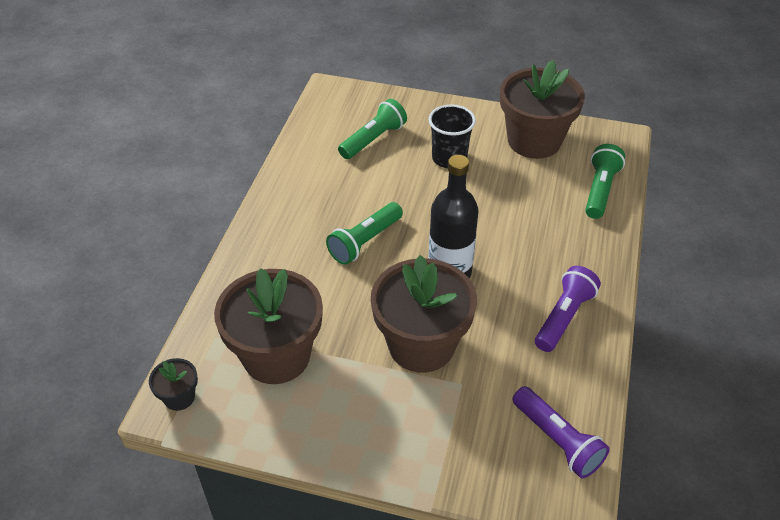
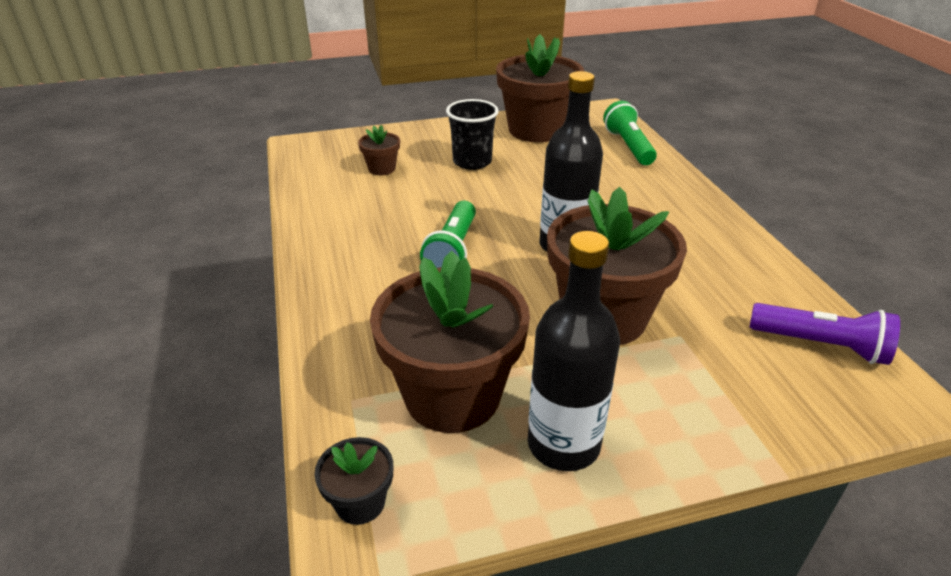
camera: 30 degrees left, 10 degrees down
(314, 420) = (563, 444): none -> black bottle
(373, 139) = (381, 168): green flashlight -> brown flower pot
(564, 317) = (706, 243): purple flashlight -> none

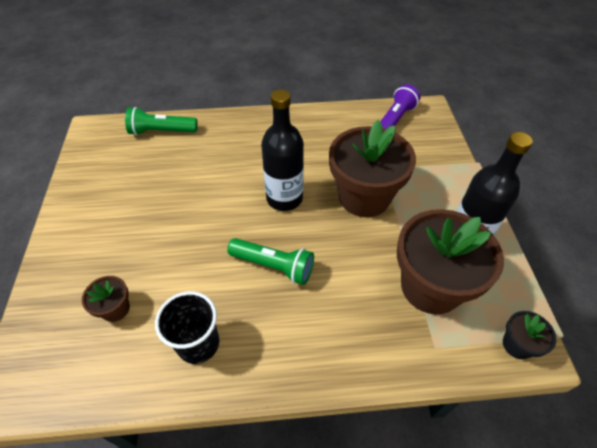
camera: 80 degrees left, 15 degrees up
(472, 162) = (138, 233): black cup -> black cup (198, 343)
(536, 130) = (102, 178): brown flower pot -> none

